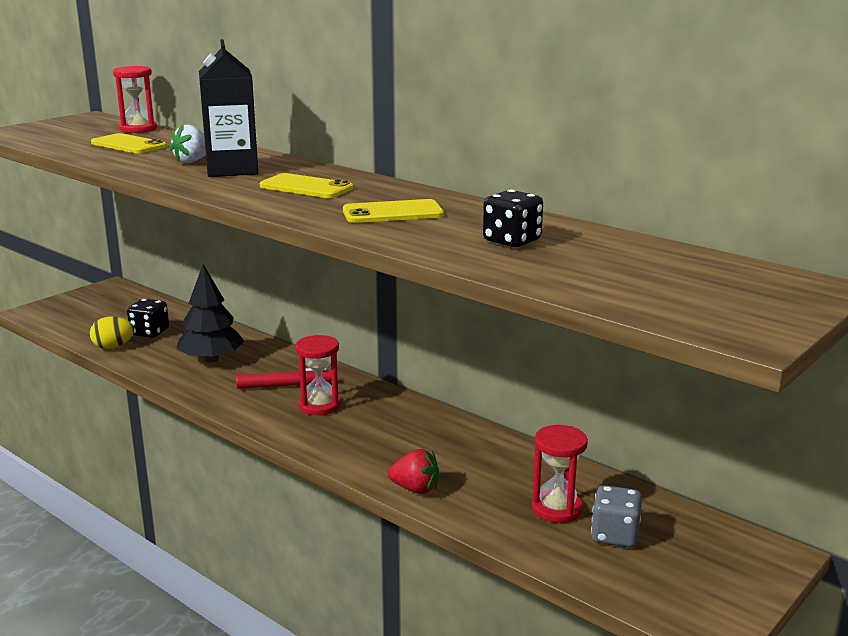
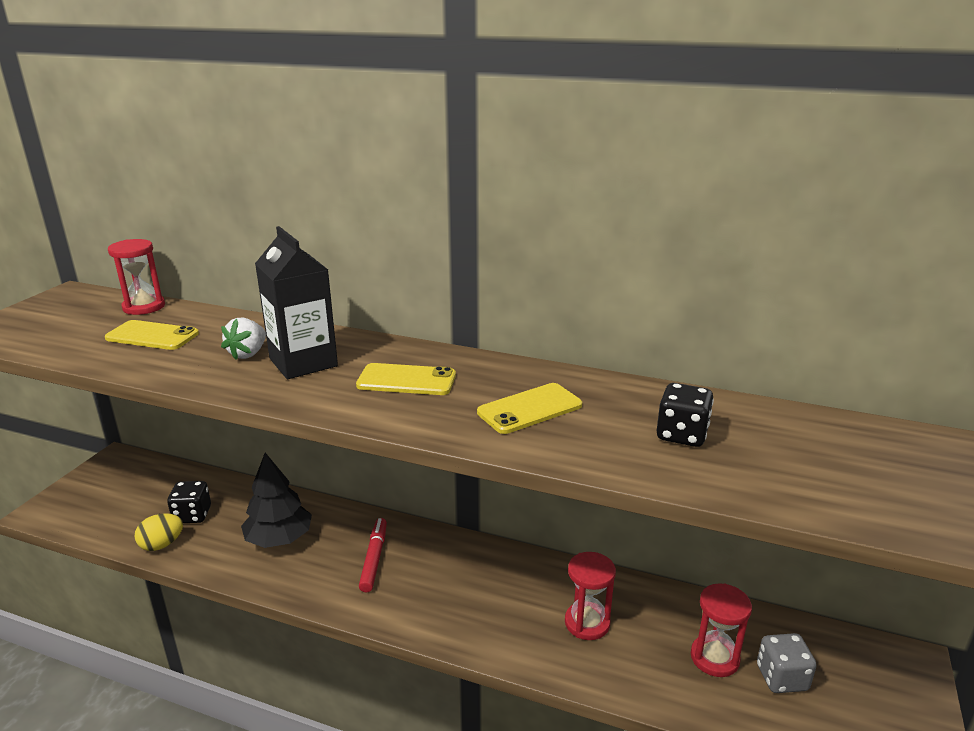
camera: 20 degrees left, 5 degrees up
(284, 386) = (374, 559): red marker -> red marker turned 60 degrees counterclockwise
(320, 406) = (424, 578): red hourglass -> red hourglass (587, 623)
(415, 489) = (579, 668): red strawberry -> none

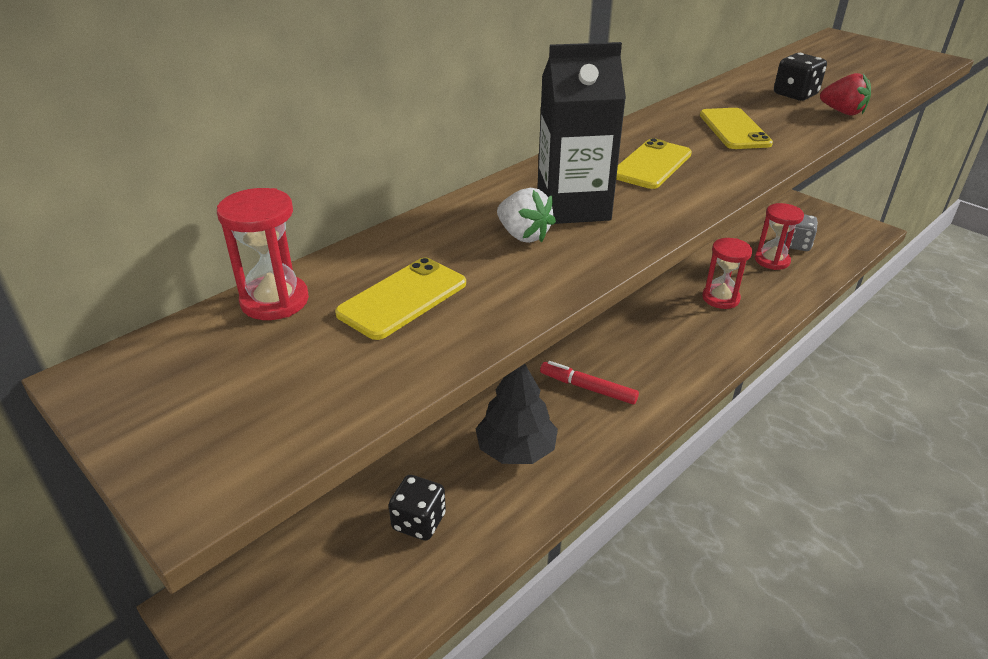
camera: 65 degrees left, 10 degrees up
(162, 545) = (463, 558): yellow egg -> none
(658, 471) = (842, 112): none -> red strawberry

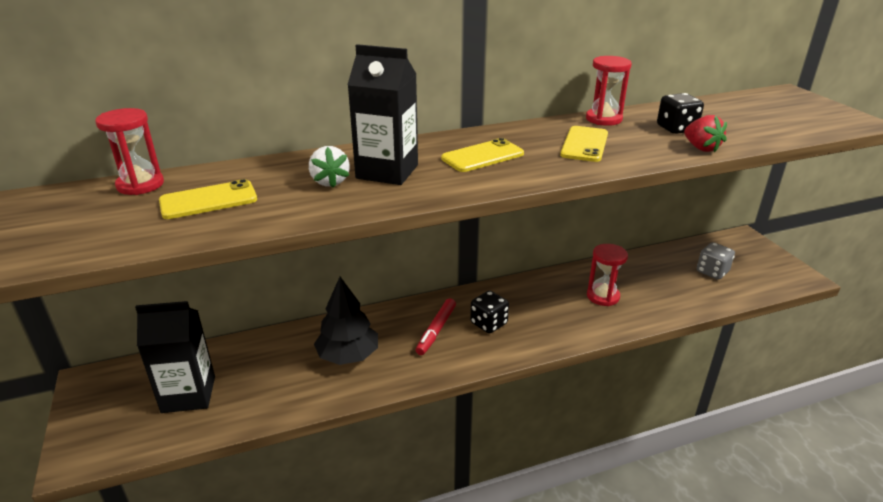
camera: 25 degrees right, 5 degrees down
(360, 568) = (188, 394): none -> black carton
(419, 522) = (246, 379): black dice -> black dice (488, 323)
(588, 388) = (436, 330): red marker -> red marker turned 120 degrees counterclockwise
(772, 260) = (677, 279): red hourglass -> red hourglass (603, 119)

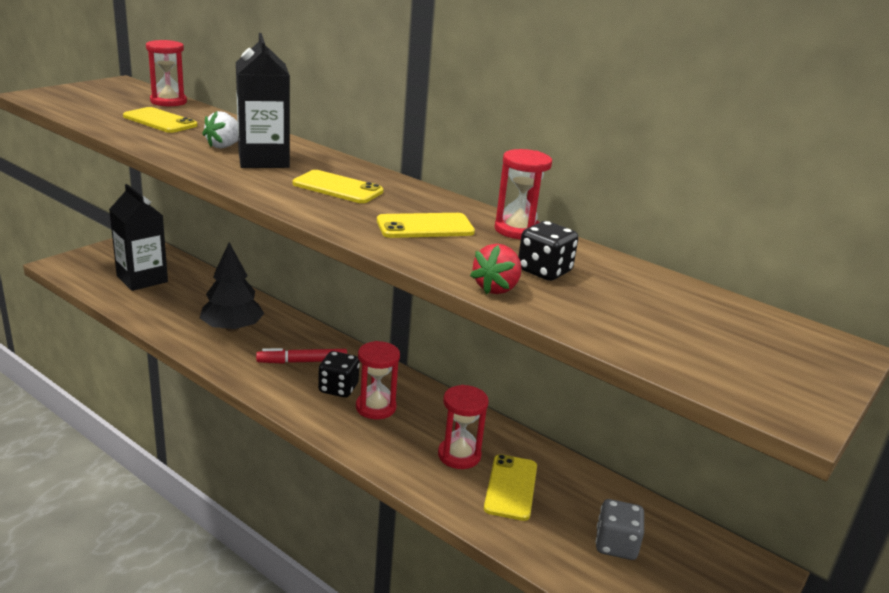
camera: 55 degrees right, 5 degrees down
(526, 313) = (375, 407): none -> red hourglass
(645, 288) = (511, 487): none -> yellow phone

